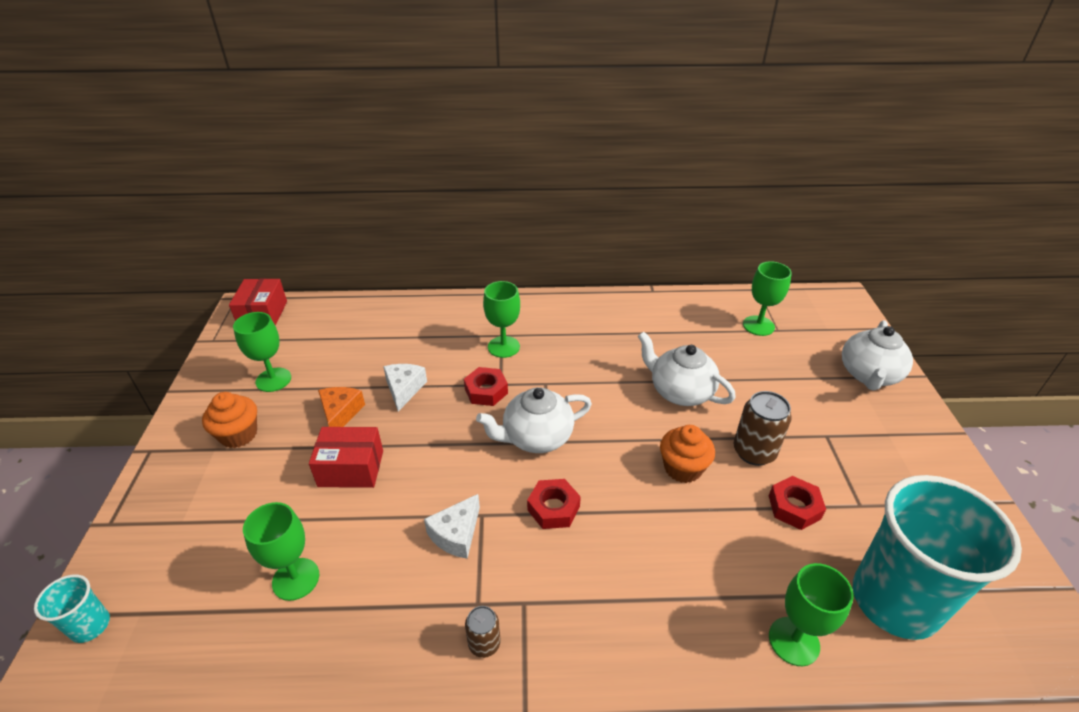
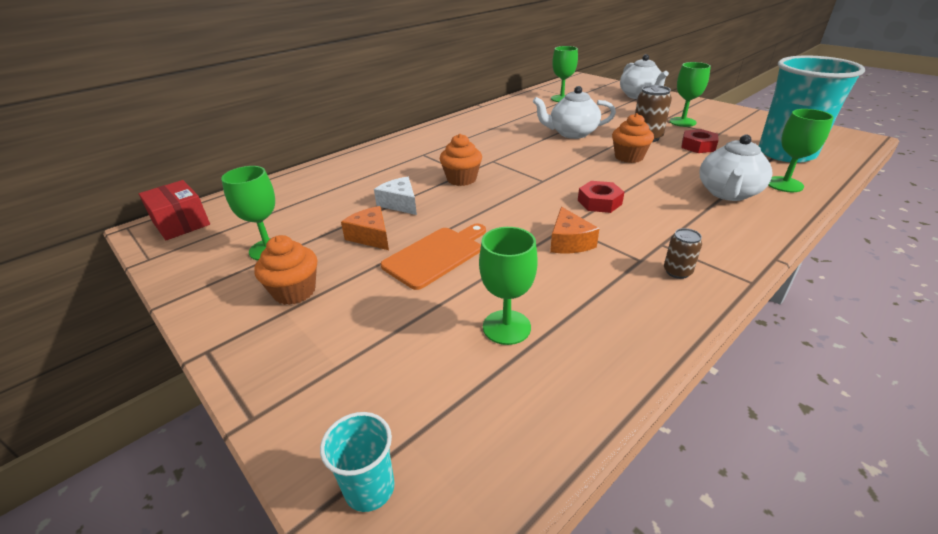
camera: 40 degrees left, 5 degrees down
(351, 468) = (436, 255): red box -> orange cutting board
(456, 534) = (569, 242): white cheese -> orange cheese
(486, 391) = (461, 179): red nut -> orange cupcake
(503, 347) = (435, 158): green goblet -> green goblet (682, 122)
(536, 437) = (532, 182): white teapot -> white teapot (728, 193)

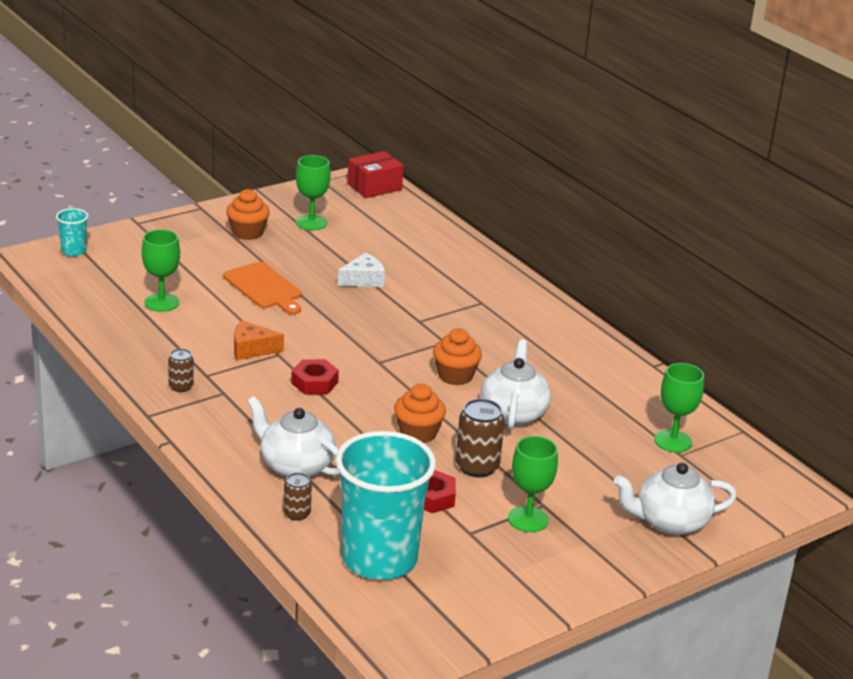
camera: 95 degrees right, 5 degrees down
(371, 236) = (309, 263): orange cheese -> none
(461, 179) = (403, 317): orange cupcake -> orange cupcake (455, 376)
(784, 184) = (297, 514): green goblet -> brown can

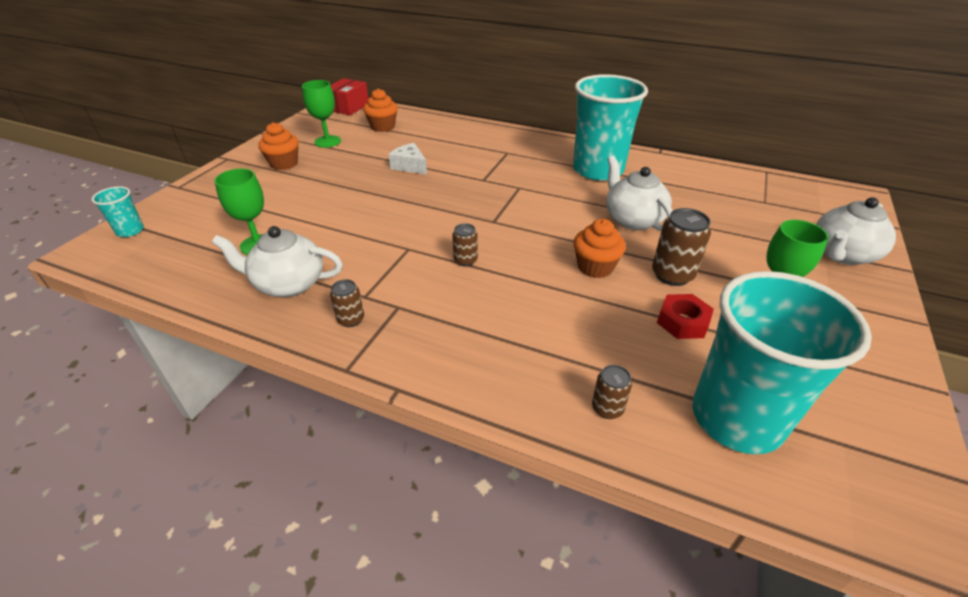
camera: 30 degrees left, 10 degrees up
(251, 349) = (381, 254): orange cheese -> none
(264, 287) = (339, 199): orange cutting board -> none
(295, 466) = (543, 352): white teapot -> white teapot (288, 284)
(314, 383) = (465, 260): red nut -> brown can
(363, 280) = (409, 166): white cheese -> white cheese turned 75 degrees counterclockwise
(455, 376) = (558, 209): orange cupcake -> orange cupcake (382, 127)
(552, 357) = (598, 170): none -> turquoise cup
(673, 441) = (746, 195): green goblet -> none

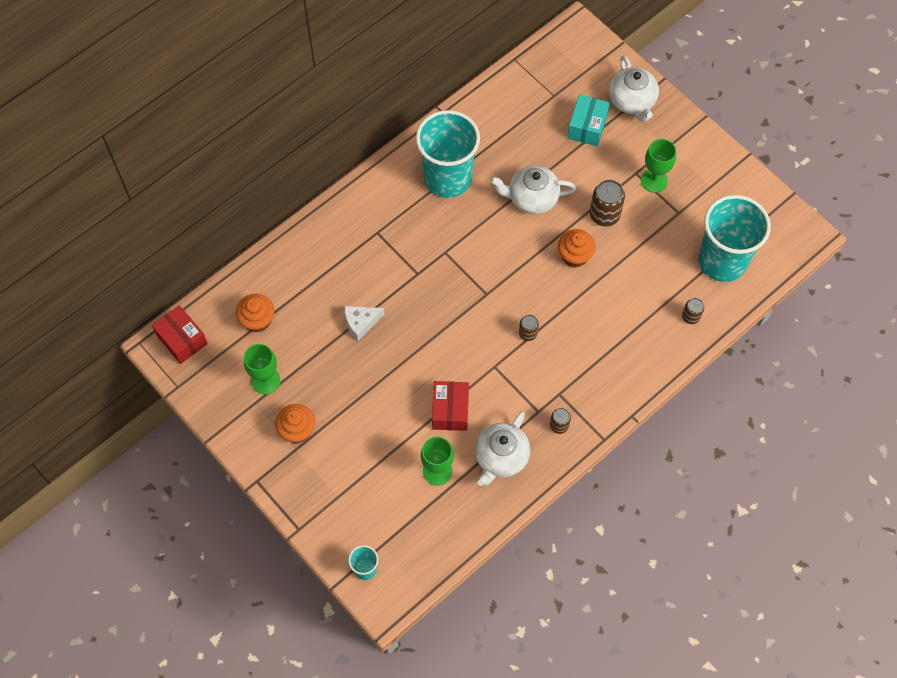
camera: 65 degrees left, 25 degrees up
(338, 234) = (450, 410): none -> red box
(682, 322) = (647, 239): red nut -> none
(762, 232) = (587, 127): none -> turquoise box

